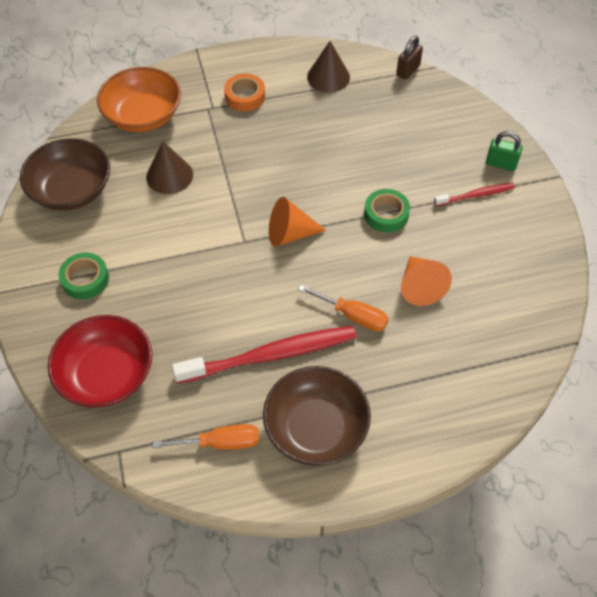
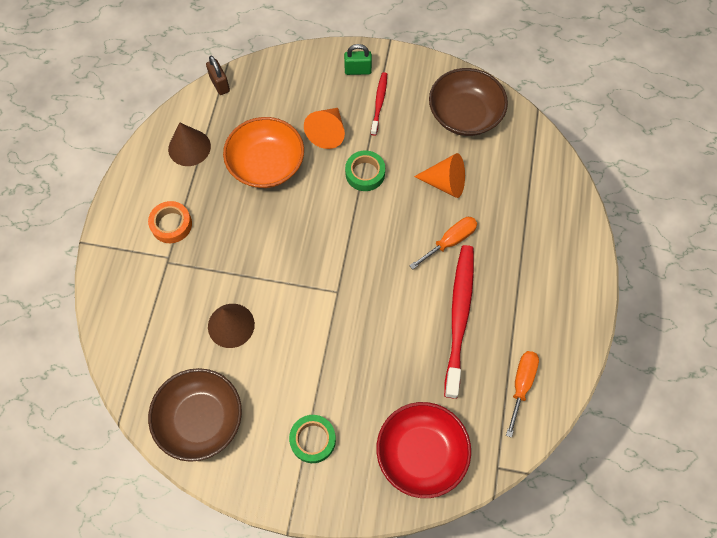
camera: 65 degrees left, 10 degrees up
(143, 115) = (142, 322): orange bowl -> orange bowl (266, 164)
(290, 234) = (348, 253): orange cone -> orange cone (327, 133)
(316, 428) = (536, 311): brown bowl -> brown bowl (464, 115)
(501, 164) = (358, 70): green padlock -> green padlock turned 45 degrees clockwise

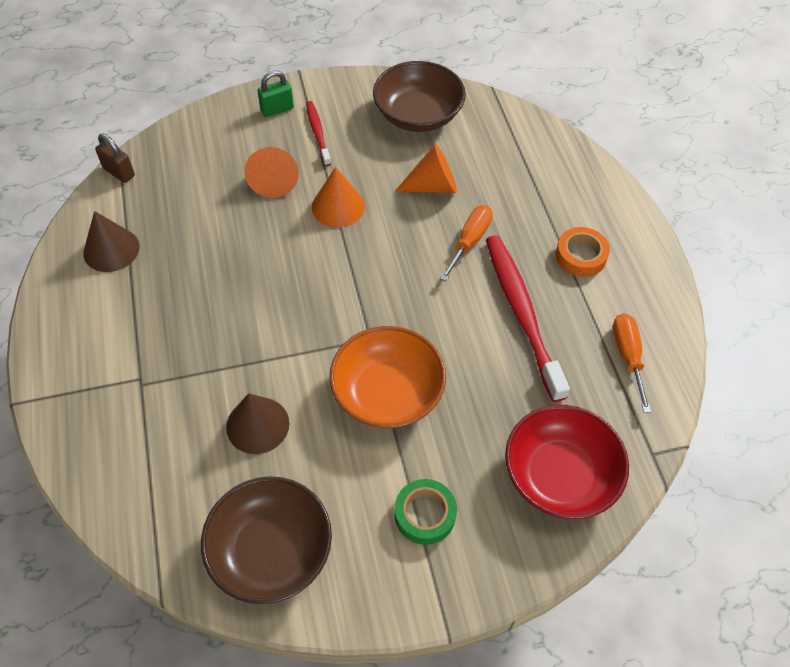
camera: 25 degrees left, 10 degrees down
(171, 224) = (127, 340): orange tape -> orange tape (580, 256)
(266, 164) = (216, 236): orange bowl -> orange bowl (387, 393)
(365, 173) = (338, 206): green tape -> orange cone

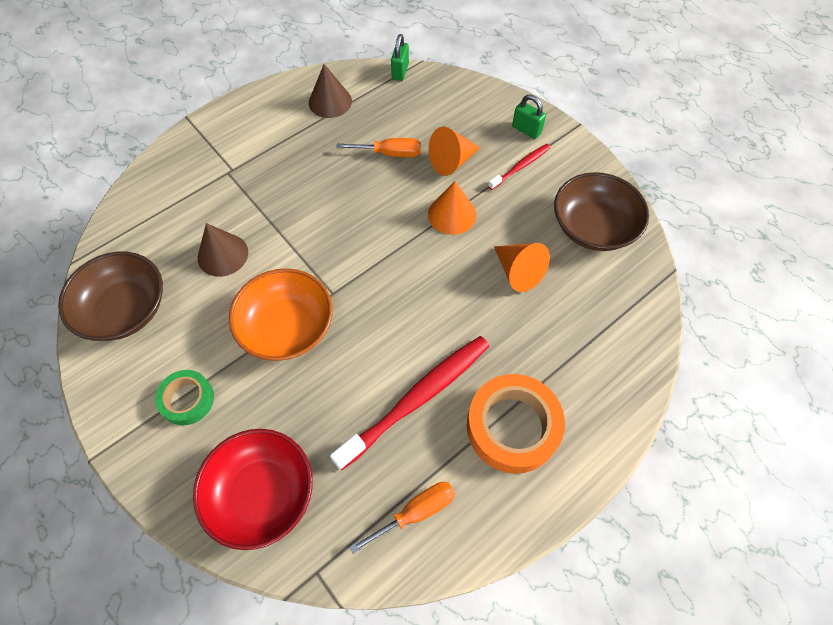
camera: 65 degrees right, 5 degrees up
(119, 172) = (400, 71): brown padlock -> green padlock
(470, 241) = (473, 325): orange screwdriver -> orange screwdriver (390, 153)
(580, 256) = (512, 427): orange tape -> orange tape, size x1.72

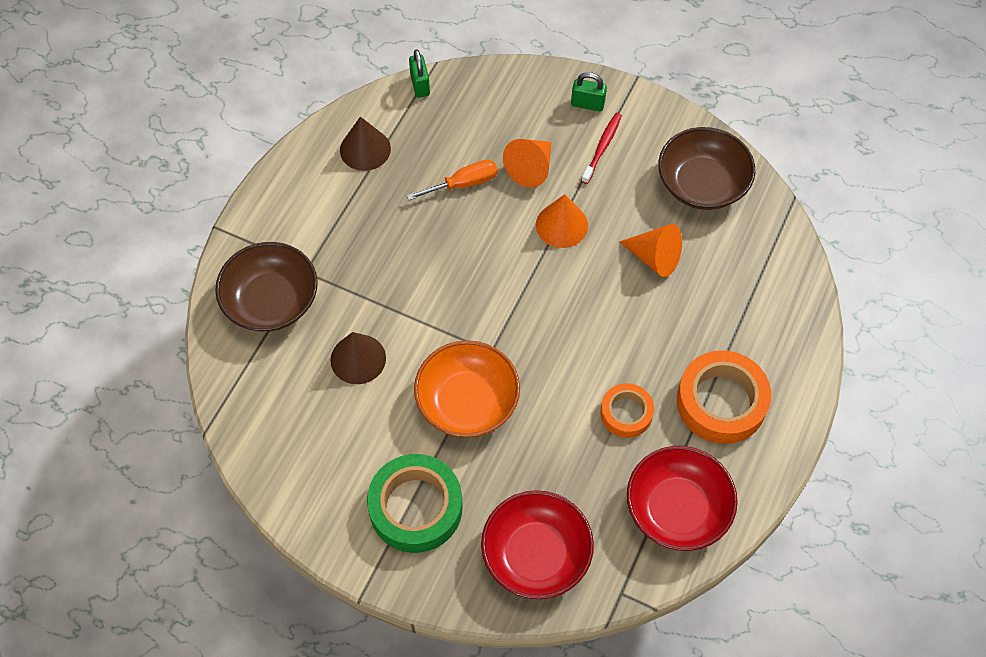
camera: 25 degrees left, 0 degrees up
(125, 309) = (295, 453): brown bowl -> brown bowl (271, 301)
(187, 399) = (416, 507): green tape -> green tape, size x1.72
(416, 512) = (677, 509): orange screwdriver -> red bowl
(418, 398) = (626, 413): red toothbrush -> orange tape

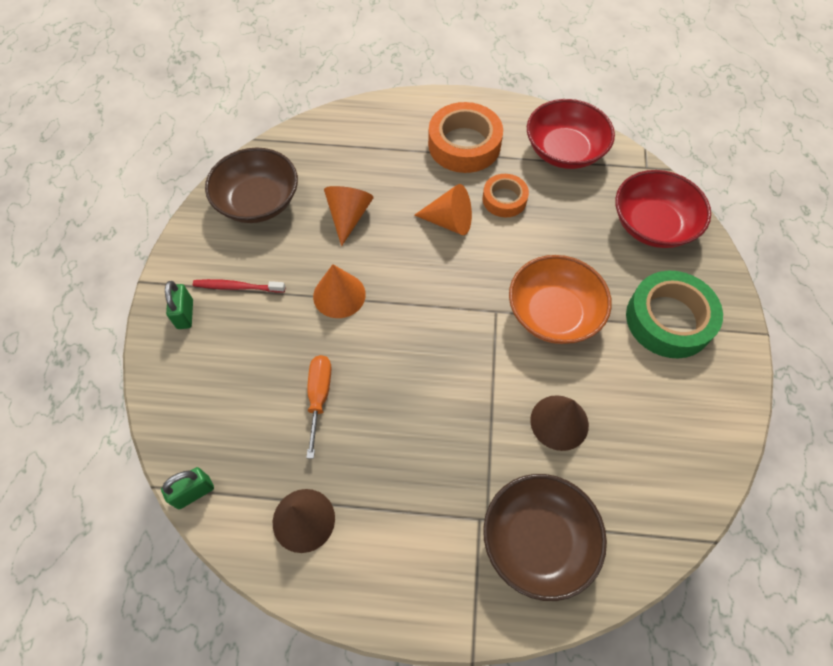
camera: 110 degrees left, 0 degrees up
(463, 184) = (319, 397): orange screwdriver -> orange screwdriver turned 45 degrees clockwise
(531, 168) = (280, 341): orange cone -> orange cone (449, 221)

